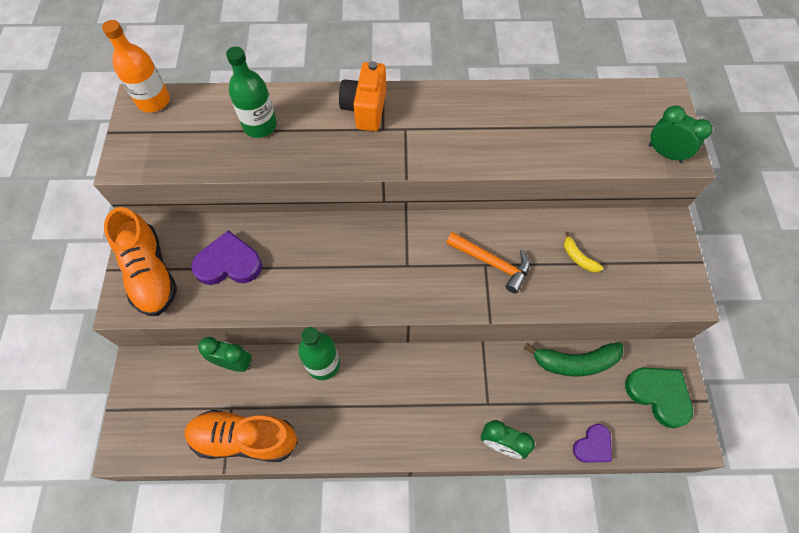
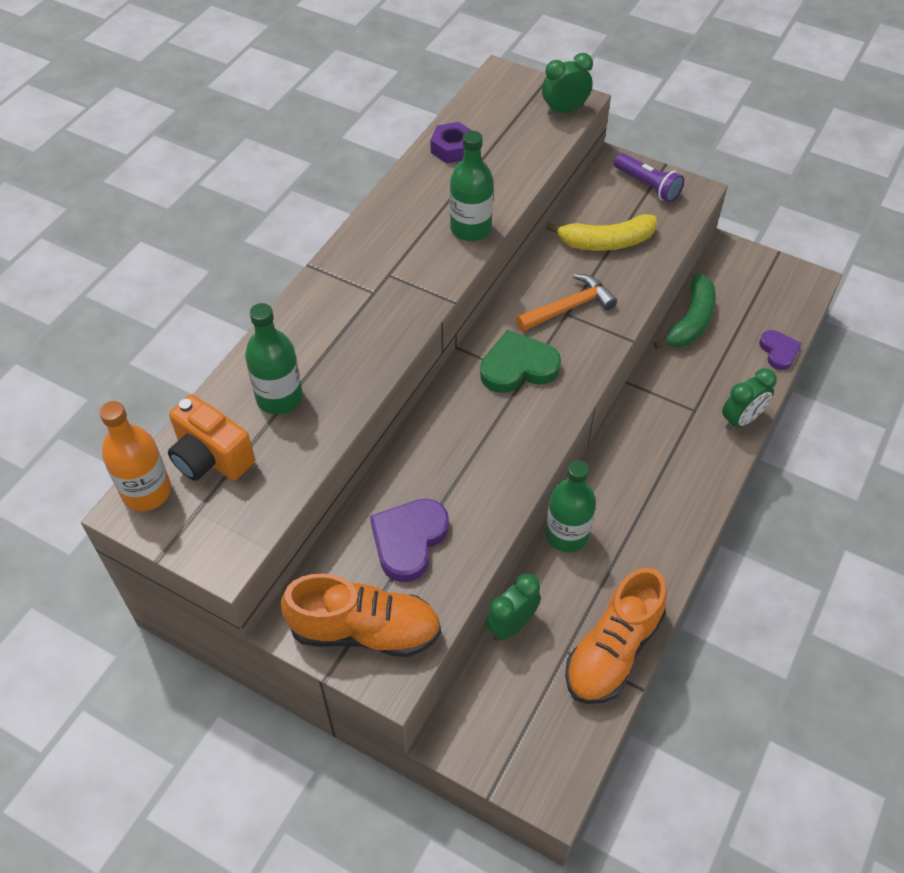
camera: 60 degrees left, 10 degrees down
(365, 109) = (335, 295): orange camera -> orange camera (211, 458)
(485, 154) = (470, 228): none -> green bottle
(558, 104) = (452, 148): none -> purple nut
(578, 258) = (606, 242): yellow banana -> yellow banana, size x1.92
(658, 395) = (756, 280): green heart -> green heart (518, 367)
(665, 259) = (647, 186): none -> purple flashlight

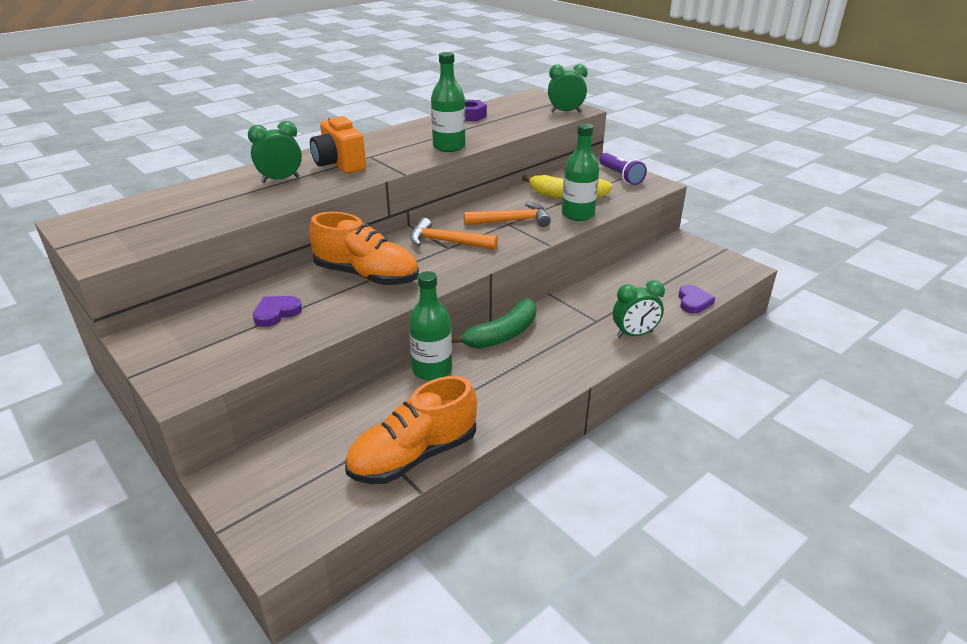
camera: 20 degrees right, 20 degrees down
(147, 492) = (93, 216): orange bottle -> none
(211, 458) = (154, 210): orange camera -> orange camera (339, 164)
(279, 397) = (233, 193): green bottle -> green bottle (578, 214)
(365, 630) = (190, 355): orange shoe -> orange shoe (367, 276)
(409, 540) = (276, 313): purple heart -> purple heart, size x0.62
(511, 625) = (339, 415): green clock -> green clock (280, 179)
(518, 367) = (446, 242): green heart -> orange hammer
(691, 321) = (626, 271): green banana -> green banana (503, 334)

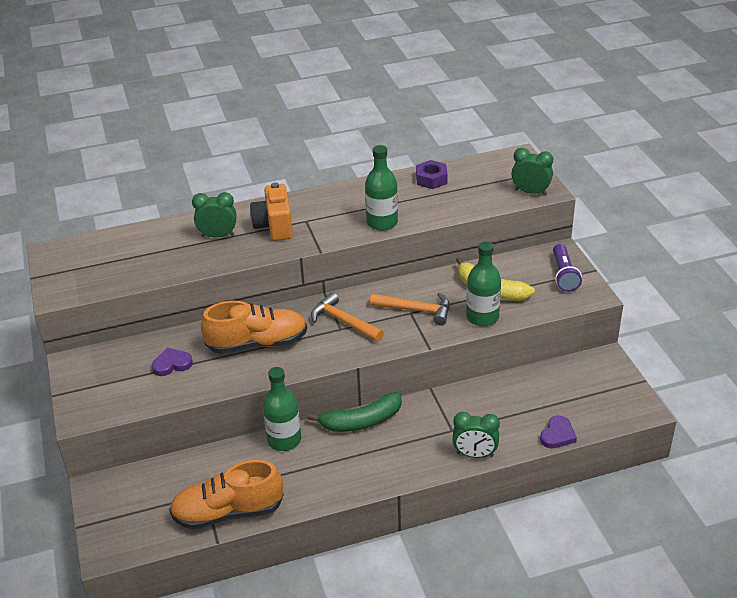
camera: 25 degrees right, 5 degrees up
(367, 276) = (257, 343): orange shoe -> orange shoe turned 60 degrees counterclockwise

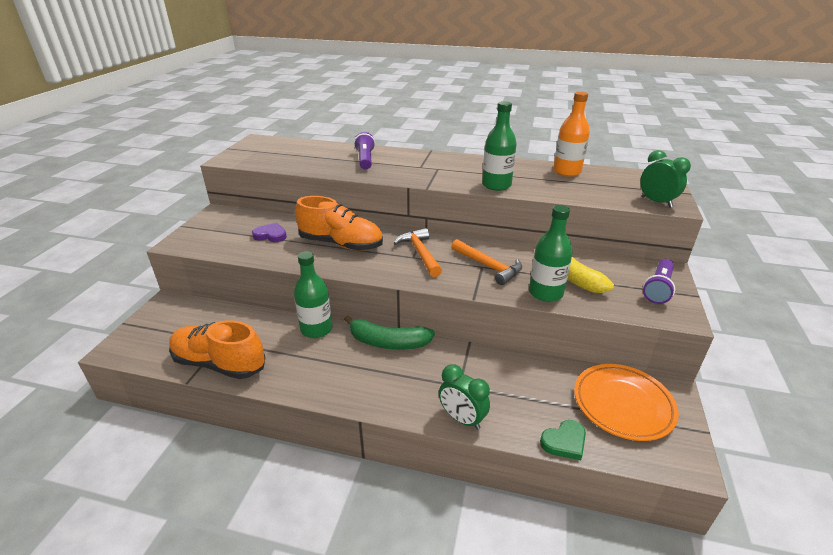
camera: 30 degrees right, 5 degrees down
(218, 236) = (365, 160): green clock -> purple flashlight
(274, 226) = (410, 165): orange camera -> none
(431, 179) = (567, 171): purple nut -> orange bottle
(557, 435) = (564, 442): purple heart -> green heart
(580, 386) = (623, 404): none -> orange plate

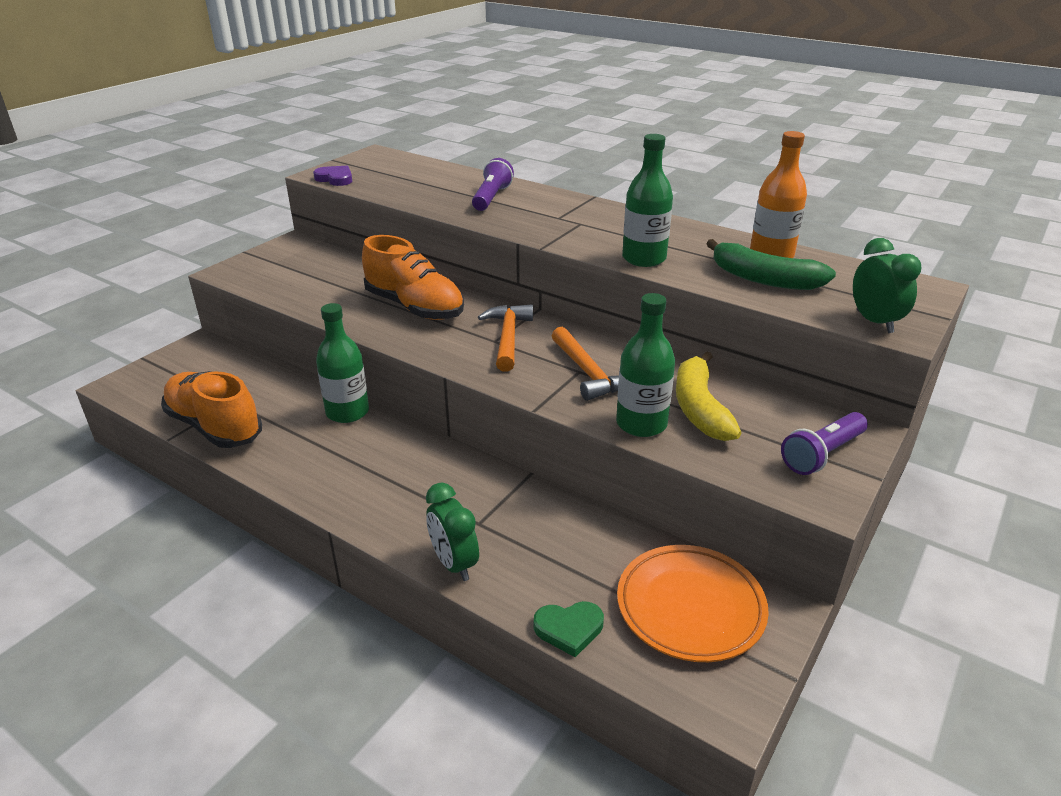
camera: 20 degrees right, 0 degrees up
(271, 235) = (337, 281): purple heart -> purple heart (335, 179)
(388, 342) = (424, 448): green banana -> green banana (764, 279)

